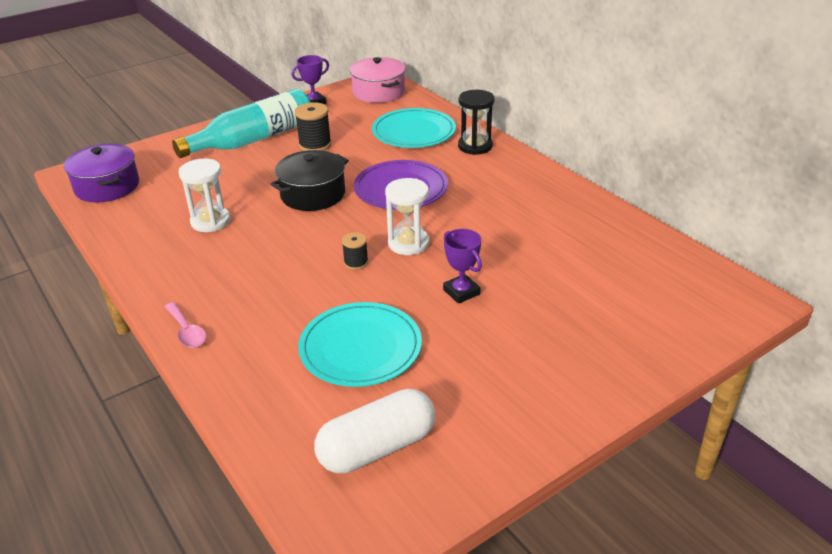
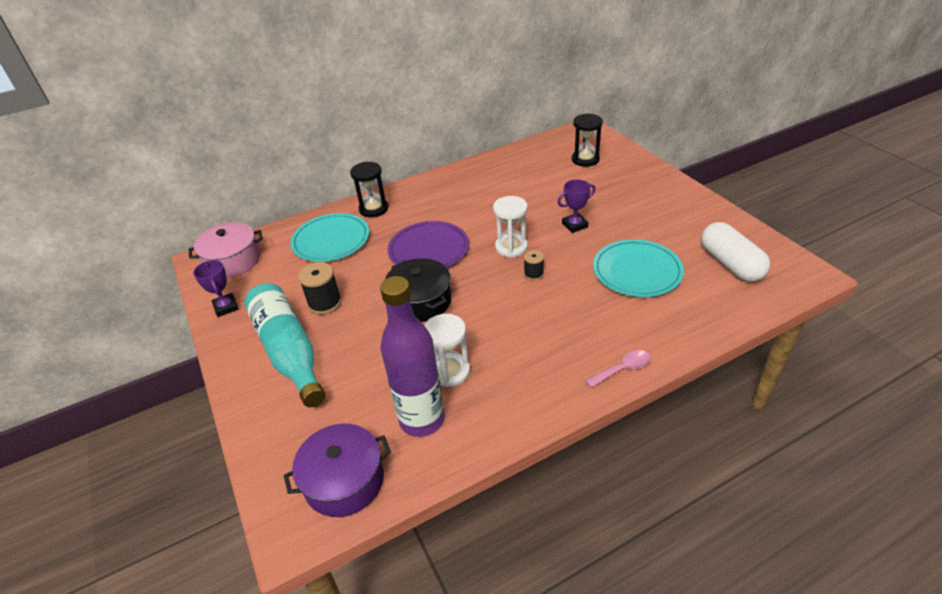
camera: 80 degrees left, 5 degrees up
(156, 213) = (422, 419): none -> purple bottle
(646, 299) = (585, 159): none -> black hourglass

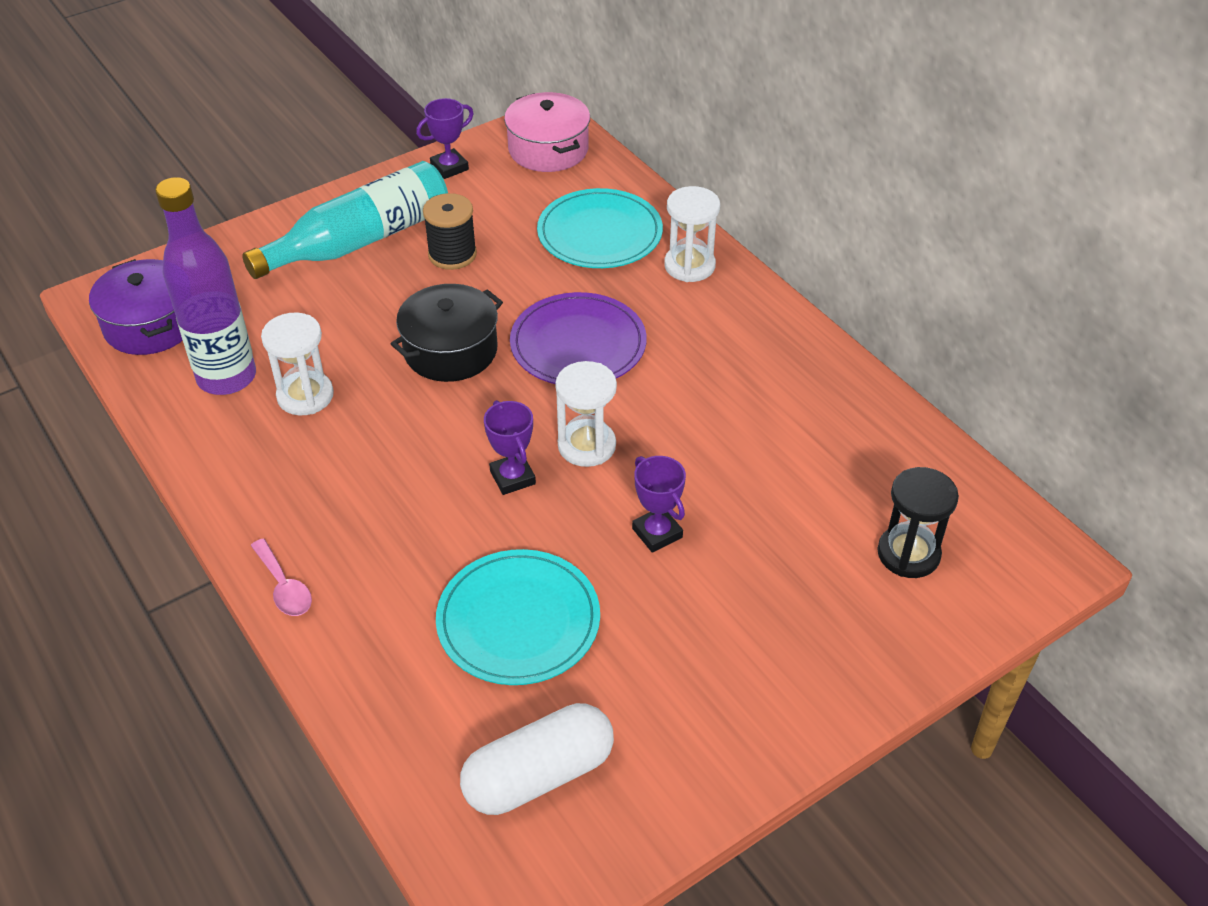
camera: 80 degrees right, 5 degrees up
(373, 209) = (689, 266): black hourglass -> white hourglass
(533, 274) = (512, 477): black spool -> purple trophy

